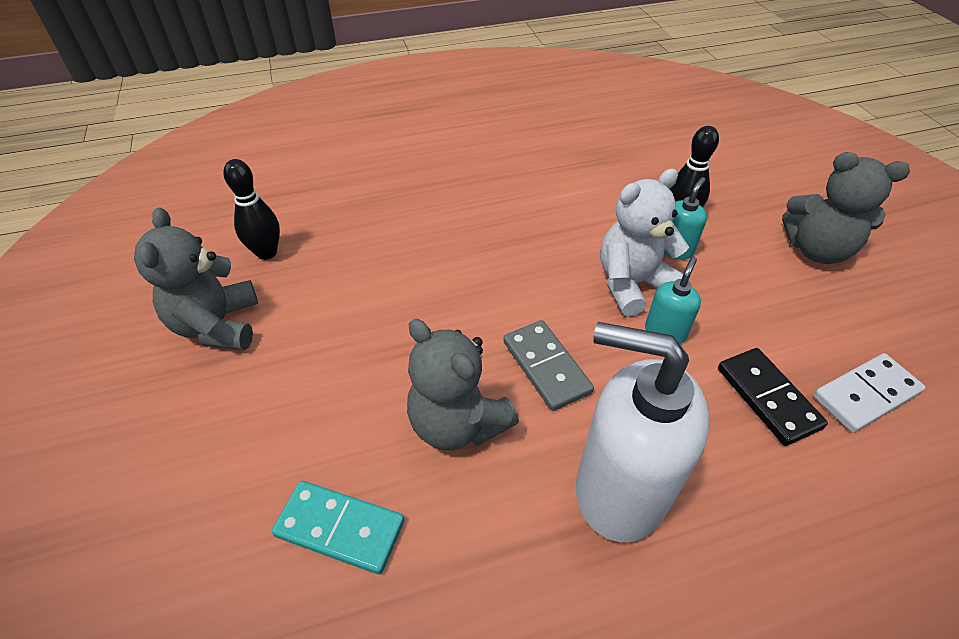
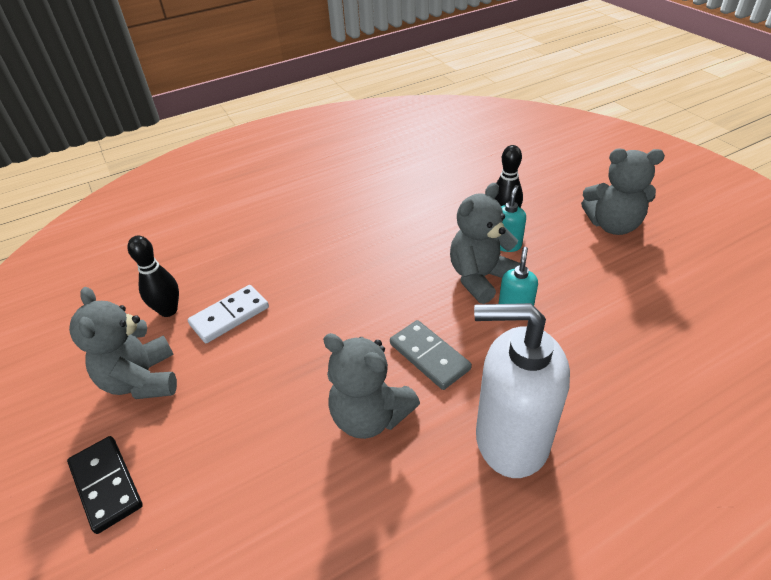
camera: 10 degrees left, 5 degrees down
(340, 528) = (296, 521): turquoise domino -> none
(632, 284) = (480, 278): white teddy bear -> grey teddy bear
(768, 397) = (604, 344): black domino -> black domino (106, 485)
(865, 394) = (673, 327): white domino -> white domino (229, 316)

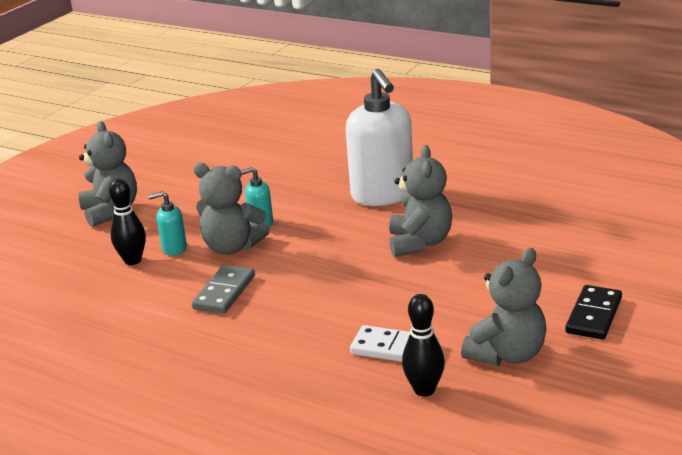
camera: 120 degrees left, 15 degrees down
(429, 356) = (343, 240): grey domino -> grey domino (224, 292)

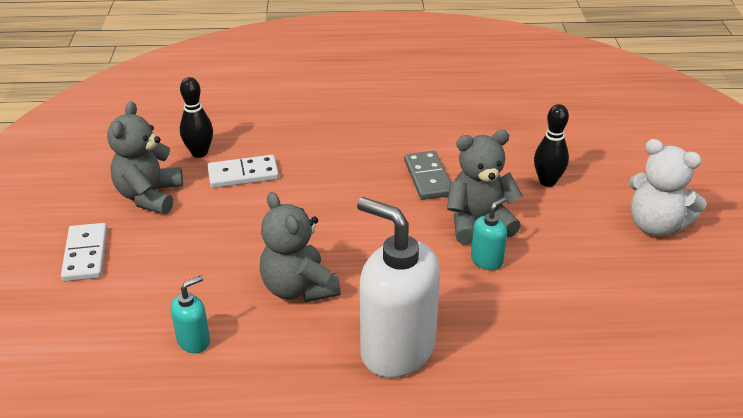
camera: 145 degrees right, 10 degrees up
(111, 211) = (656, 225): grey teddy bear -> white teddy bear
(174, 249) = (529, 204): turquoise soap dispenser -> turquoise soap dispenser (194, 341)
(593, 315) = (86, 255): black domino -> white domino

